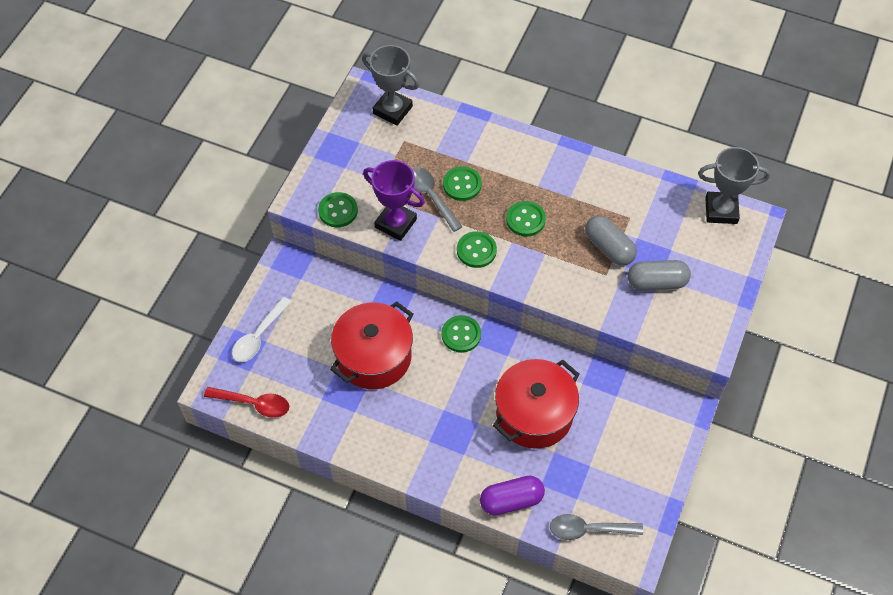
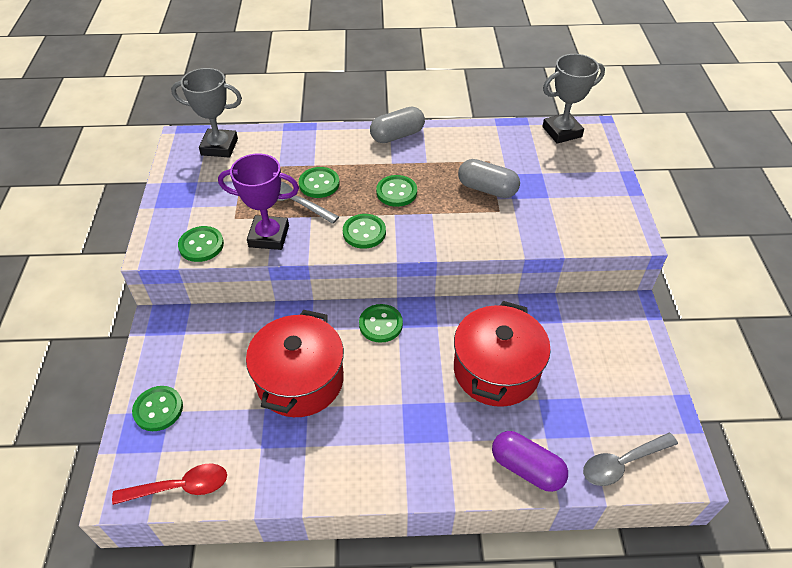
camera: 25 degrees left, 10 degrees down
(259, 336) = (158, 409): white spoon -> green button
(511, 500) = (526, 468): purple capsule -> purple capsule turned 75 degrees clockwise
(656, 282) = (548, 201): grey capsule -> grey capsule (397, 135)

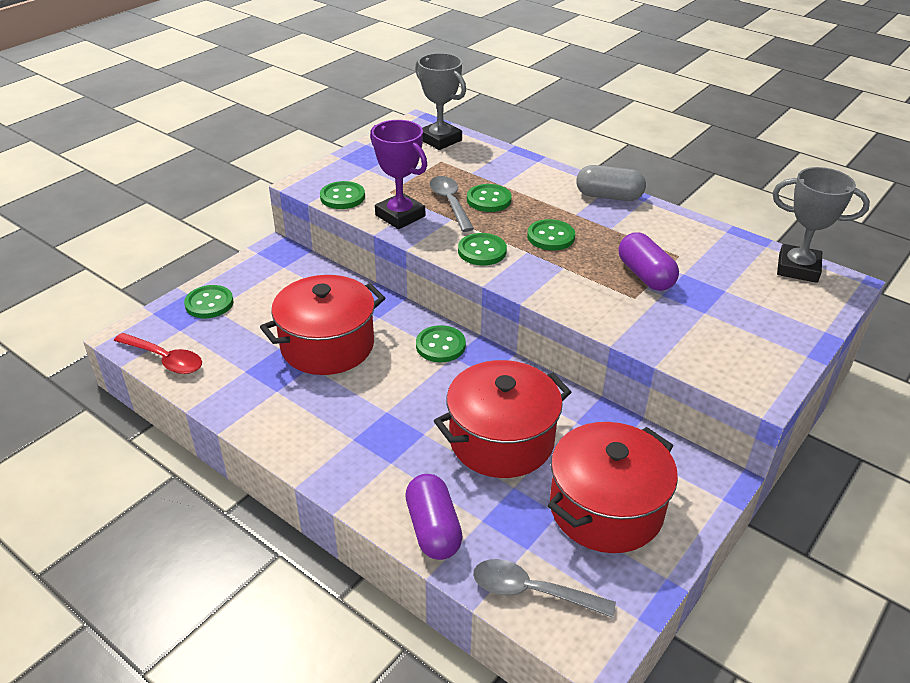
camera: 40 degrees right, 10 degrees down
(487, 189) = (645, 275): grey capsule -> purple capsule
(600, 373) = (605, 508): none -> red pot

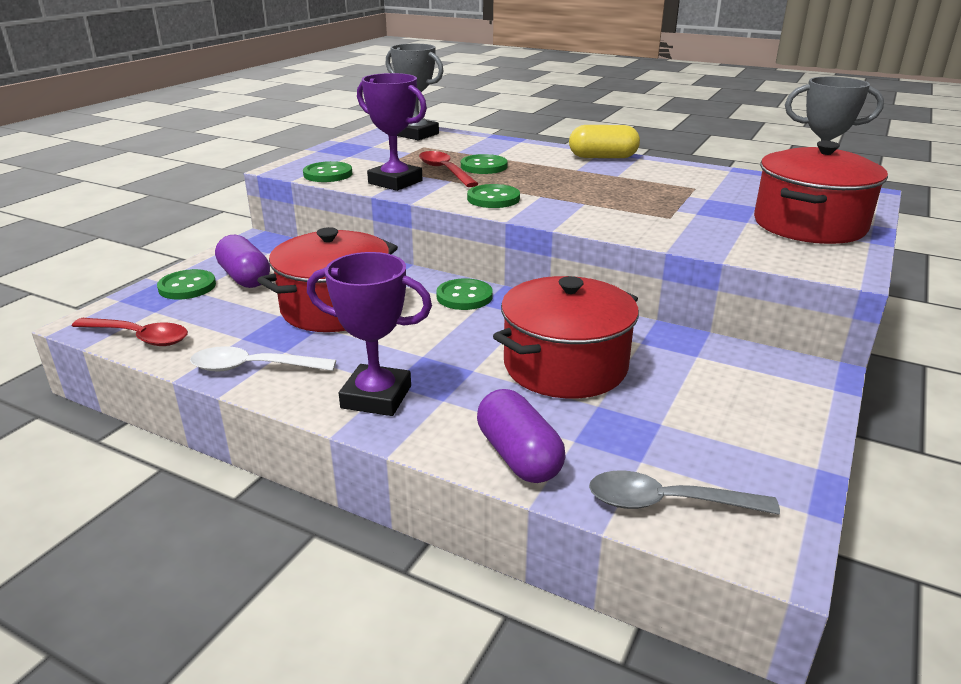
camera: 10 degrees left, 10 degrees down
(249, 406) = (253, 368): none -> white spoon
(339, 452) = (376, 397): none -> purple trophy
(450, 203) = (444, 171): grey spoon -> red spoon
(550, 237) = (560, 185): green button -> none
(605, 508) = (712, 412): red pot -> red pot (809, 225)
(609, 196) = (603, 157): grey capsule -> yellow capsule
(645, 275) = (671, 202): purple capsule -> purple capsule (245, 277)

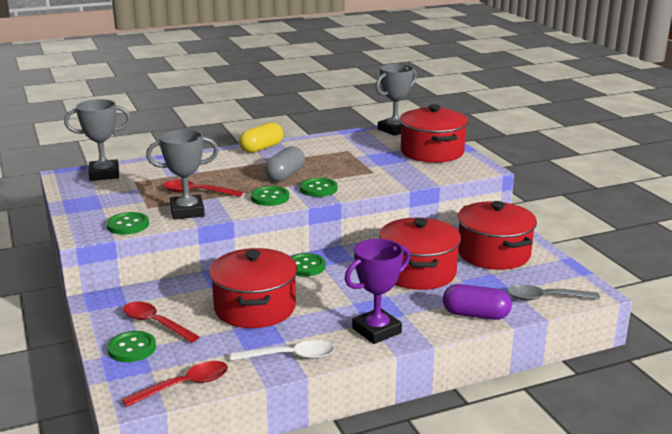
camera: 50 degrees left, 5 degrees down
(245, 277) = (155, 323): purple capsule -> red spoon
(253, 368) = (290, 356): white spoon -> white spoon turned 135 degrees counterclockwise
(395, 182) = (187, 211): purple trophy -> grey trophy
(484, 166) = (211, 180): green button -> green button (318, 189)
(562, 186) = (285, 175): none -> grey capsule
(667, 503) = (545, 298): grey spoon -> grey spoon turned 45 degrees clockwise
(718, 401) = (493, 254): none -> red pot

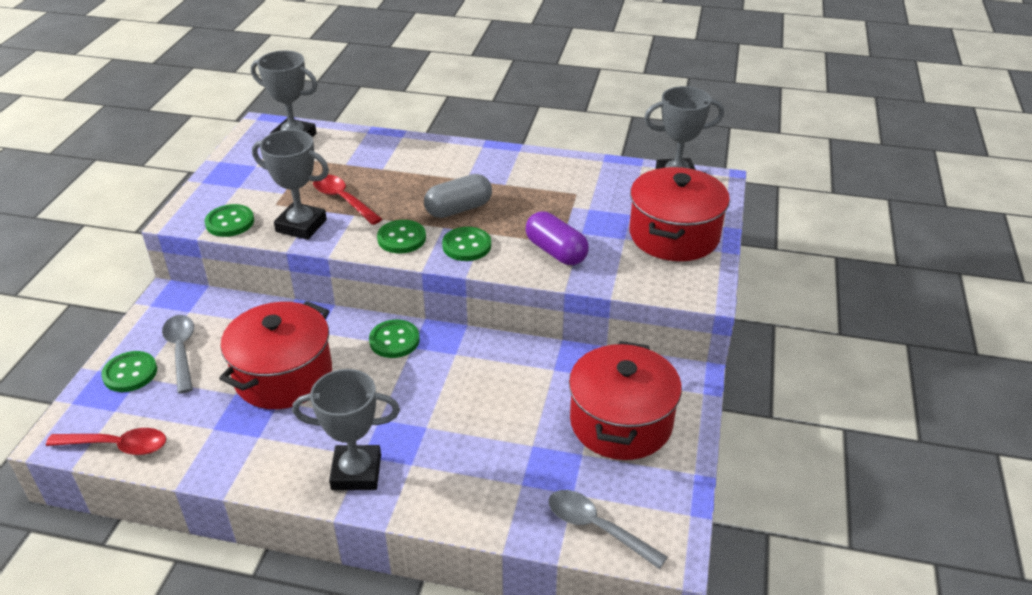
camera: 35 degrees right, 15 degrees up
(155, 323) = (181, 351): red spoon -> grey spoon
(261, 148) = (486, 155): yellow capsule -> none
(290, 356) = (239, 461): white spoon -> none
(376, 330) = (356, 472): purple trophy -> grey trophy
(418, 272) = (499, 408): red pot -> none
(475, 315) = (484, 508): purple capsule -> purple capsule (556, 252)

